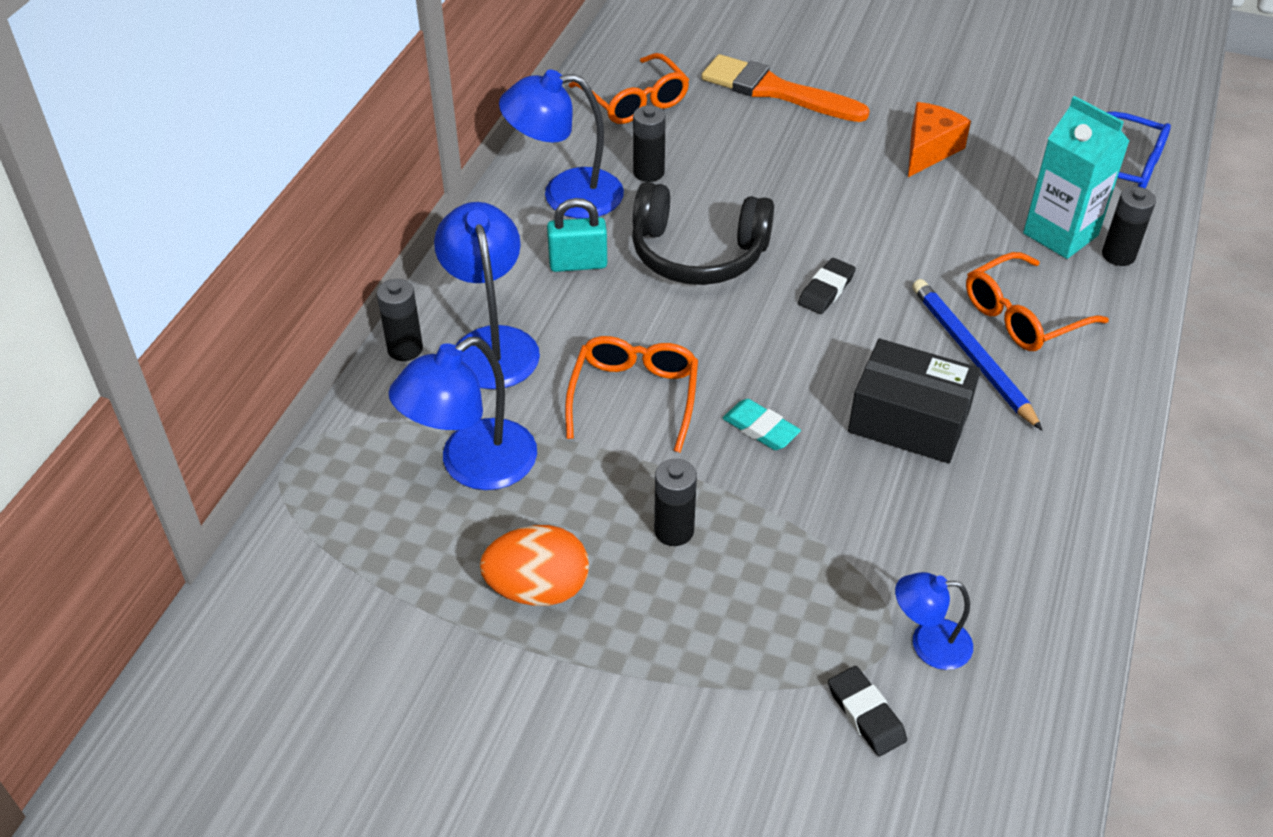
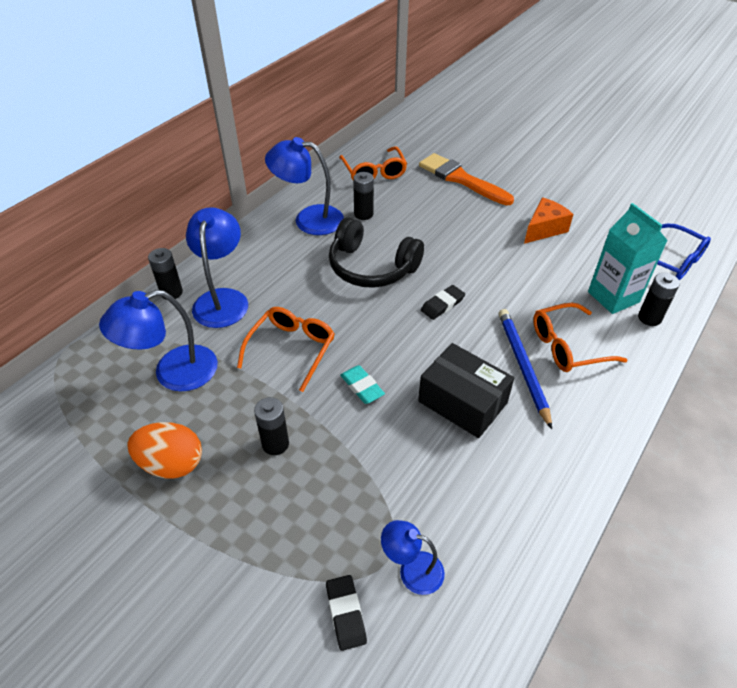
camera: 15 degrees right, 0 degrees up
(578, 264) = (296, 260): turquoise padlock -> none

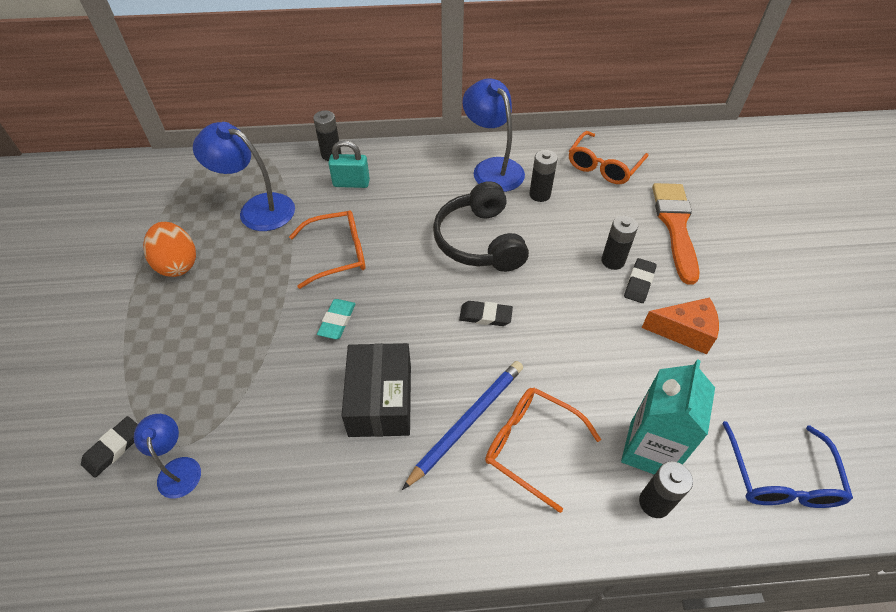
camera: 50 degrees right, 5 degrees up
(222, 299) = (351, 183): blue lamp -> turquoise padlock
(275, 444) = (237, 306): black battery -> black battery (613, 261)
(489, 222) = (639, 283): none -> black eraser

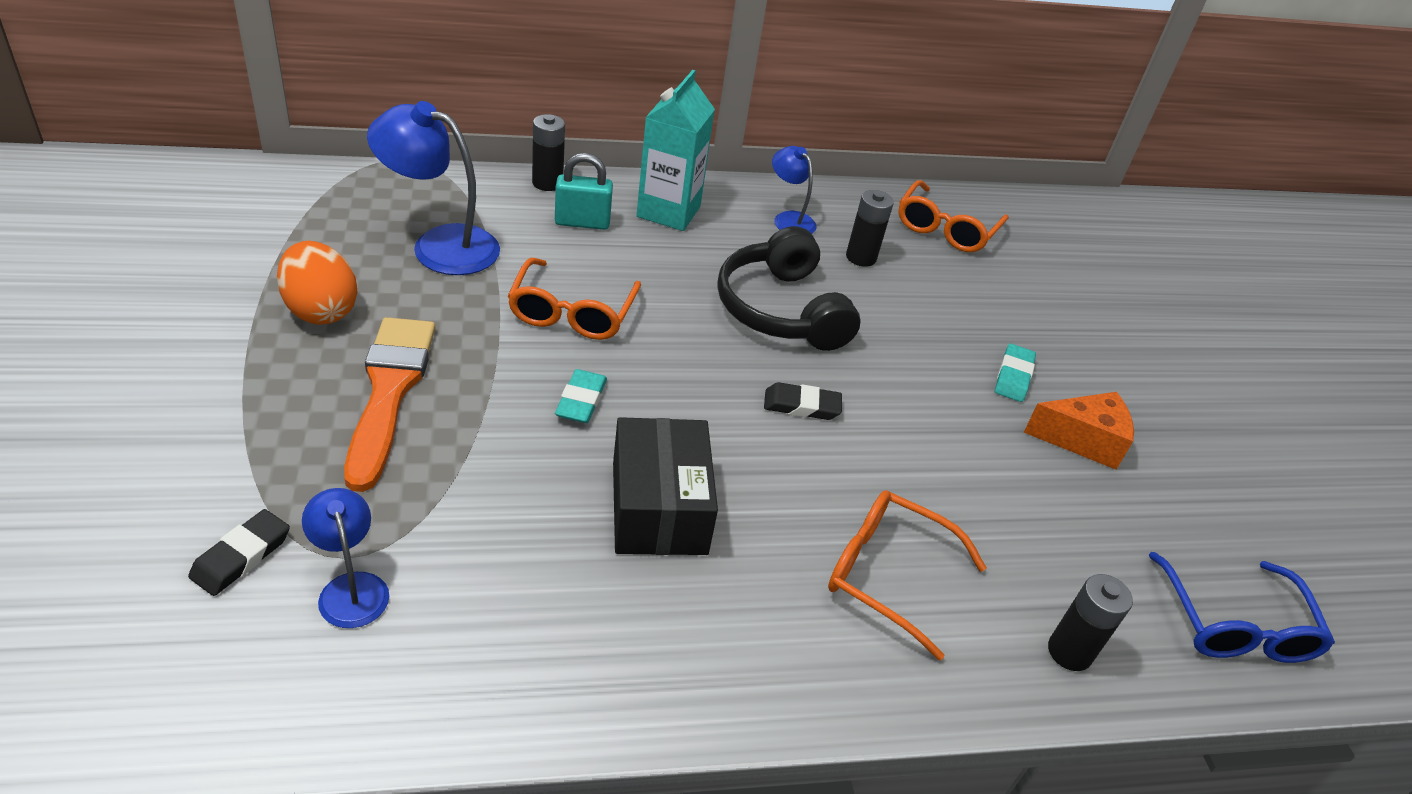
camera: 10 degrees left, 10 degrees down
(338, 254) = (572, 312): orange glasses -> orange glasses turned 120 degrees clockwise
(467, 422) = (791, 541): blue pencil -> none
(492, 168) = (789, 219): blue lamp -> blue lamp, size x0.57
(613, 261) = (973, 347): black battery -> none
(639, 283) = (1013, 376): black eraser -> turquoise eraser
(649, 450) = (1054, 585): turquoise carton -> turquoise carton (668, 212)
(675, 226) = (1054, 310): orange brush -> orange brush (389, 391)

